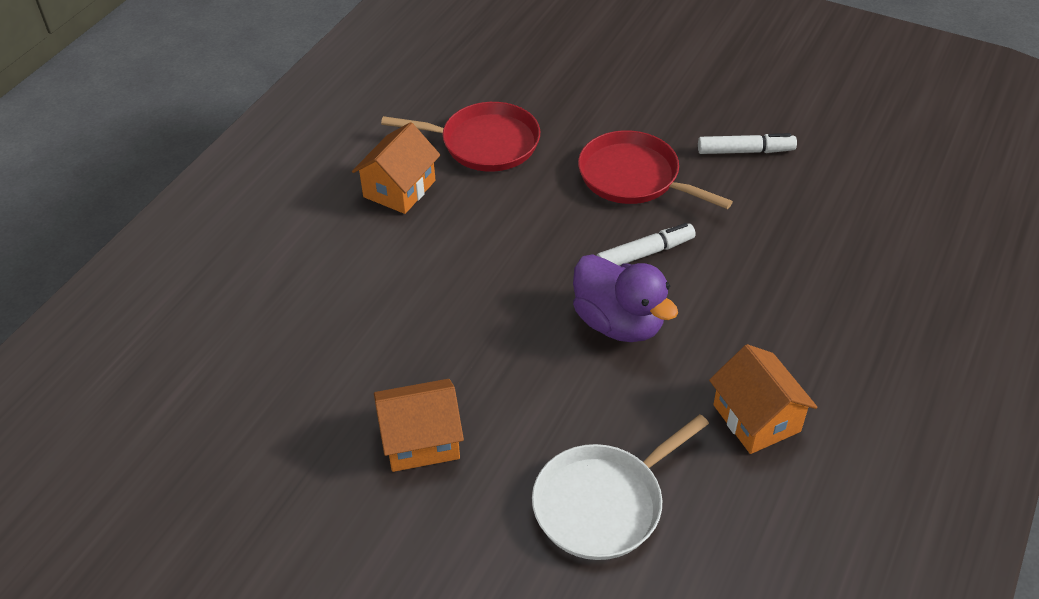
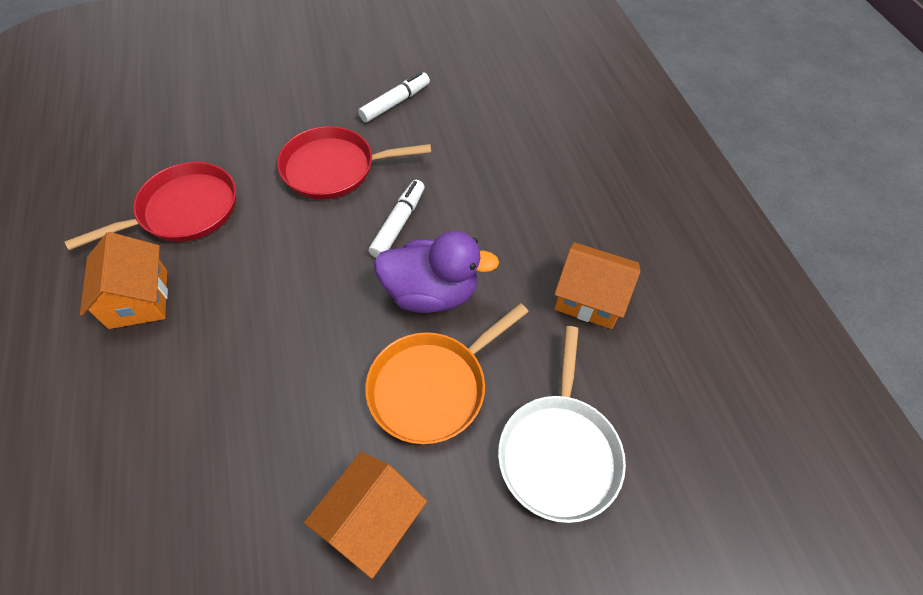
camera: 45 degrees left, 10 degrees up
(550, 389) = (432, 387): none -> orange pan

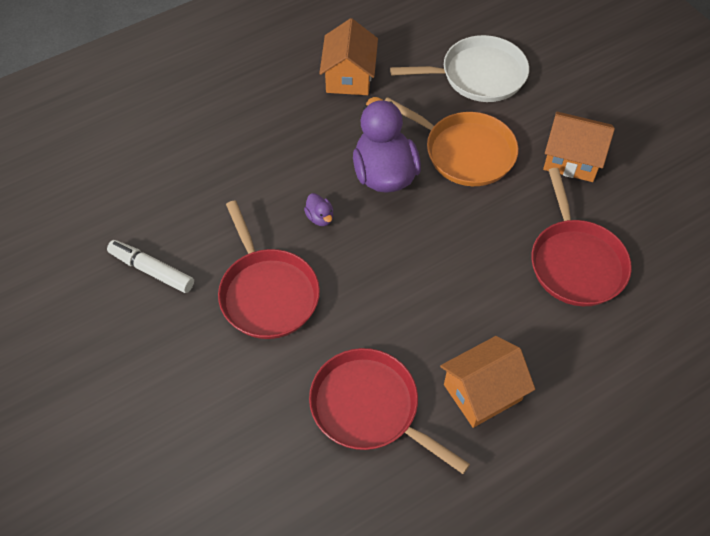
camera: 105 degrees left, 0 degrees up
(220, 452) = (576, 262): none -> red pan
(398, 223) = (320, 217): white marker -> purple duck

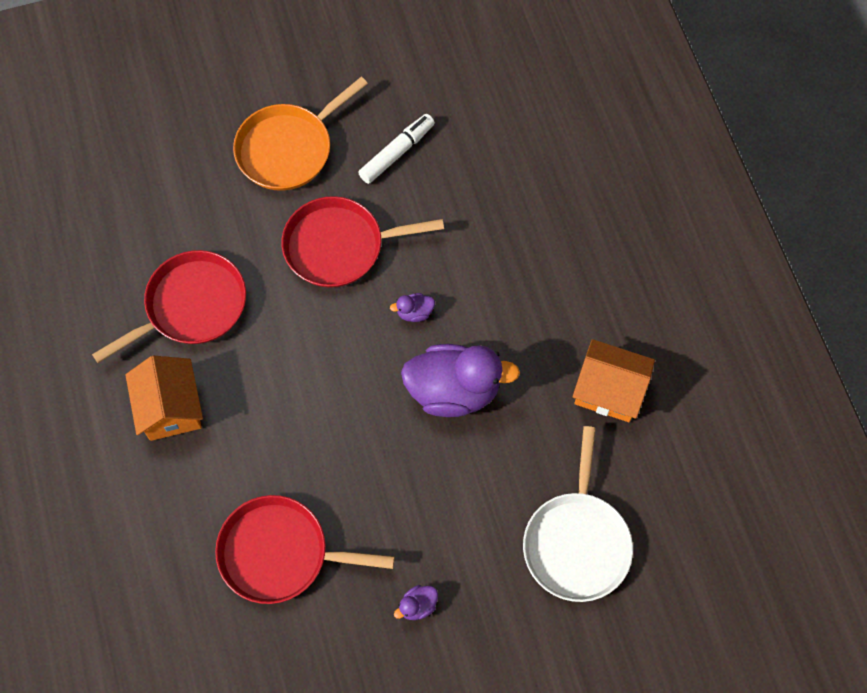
camera: 105 degrees right, 10 degrees up
(465, 152) = (461, 487): orange pan -> orange pan (288, 149)
(572, 159) = (417, 606): orange house -> purple duck

